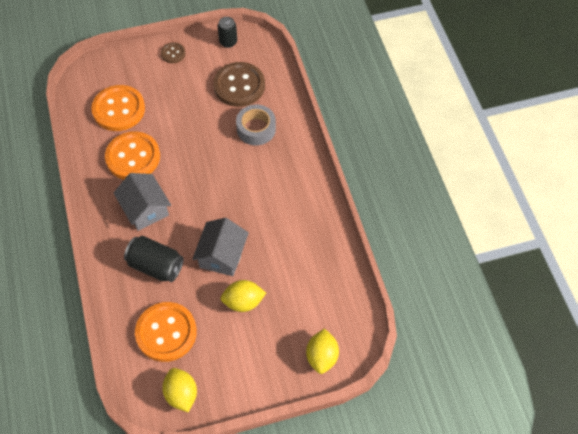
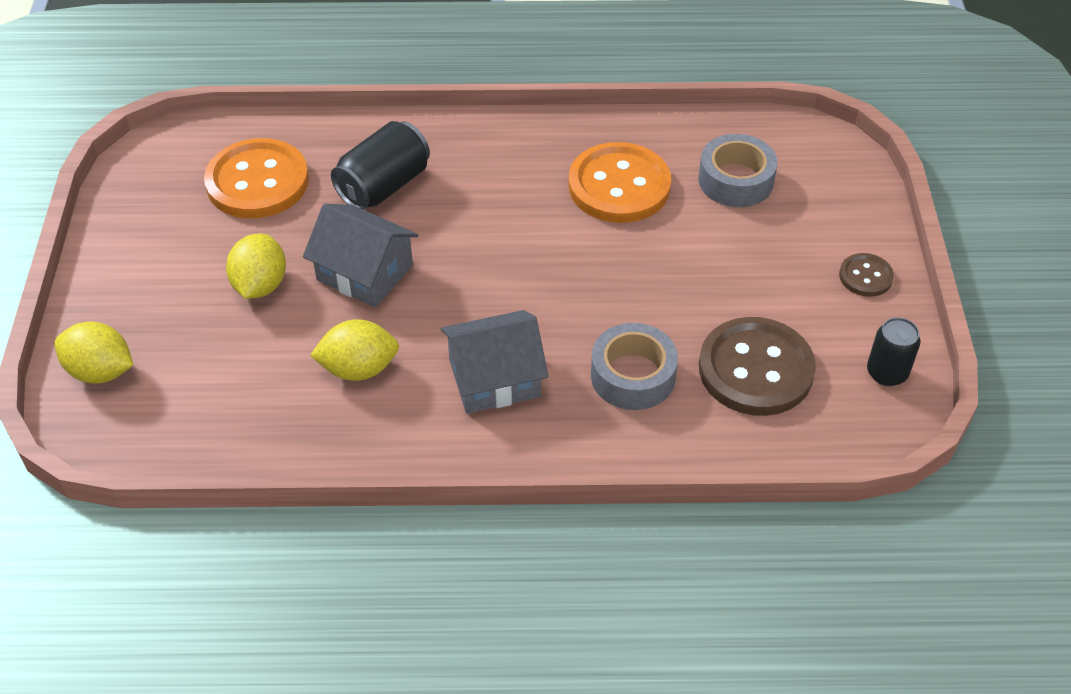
camera: 105 degrees right, 10 degrees down
(119, 109) = (735, 180): orange button -> grey tape
(145, 209) = (502, 187): grey house -> grey house (494, 378)
(181, 394) = (146, 184): yellow lemon -> yellow lemon (359, 369)

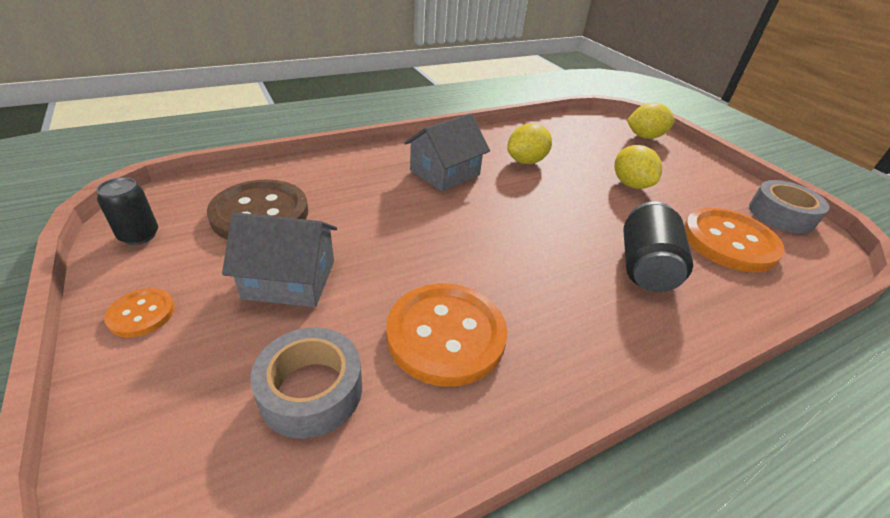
camera: 150 degrees right, 10 degrees down
(364, 272) = (581, 205): grey house -> grey house (290, 279)
(633, 376) = (355, 191): grey tape -> grey tape (781, 215)
(865, 276) = (141, 314): brown button -> orange button

